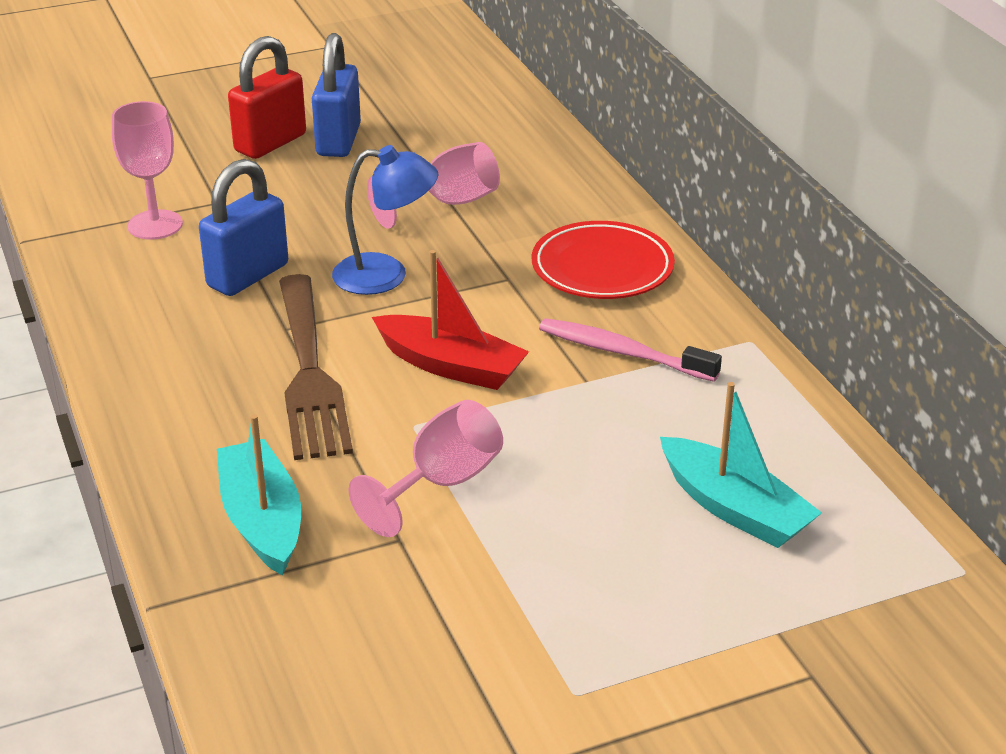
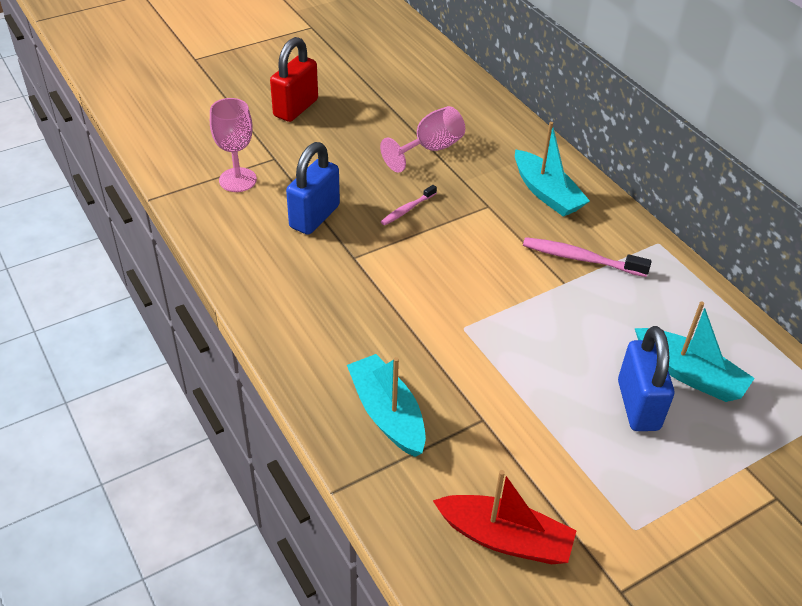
camera: 10 degrees left, 10 degrees up
(309, 373) = (381, 292): brown fork -> none
(338, 141) = (341, 103): blue padlock -> blue padlock (638, 405)
(386, 275) = (407, 209): blue lamp -> pink toothbrush
(441, 483) = (496, 372): pink goblet -> none
(451, 366) = (473, 278): red boat -> red boat (505, 538)
(602, 268) = (546, 193): red plate -> turquoise boat

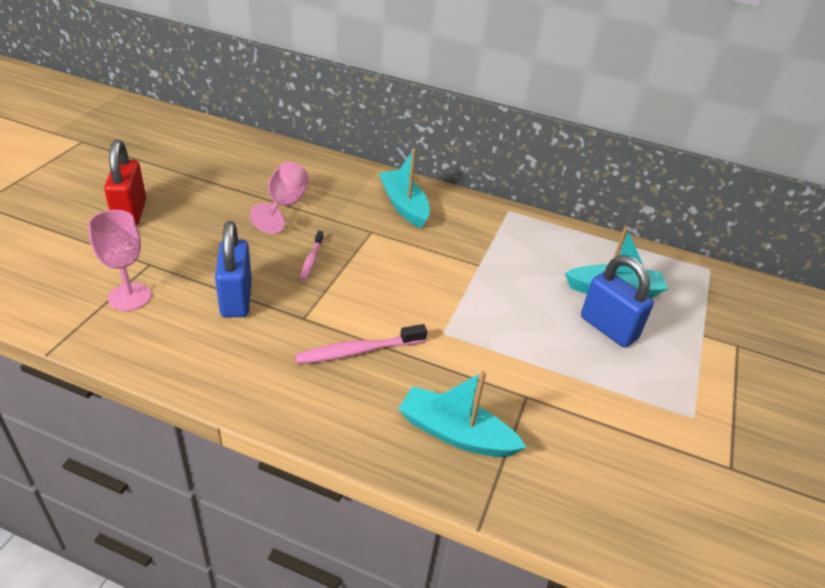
camera: 40 degrees left, 5 degrees down
(505, 538) = (630, 479): red boat -> none
(546, 193) = (404, 205): turquoise boat -> turquoise boat turned 135 degrees counterclockwise
(580, 258) = (472, 243): pink toothbrush -> pink toothbrush (358, 351)

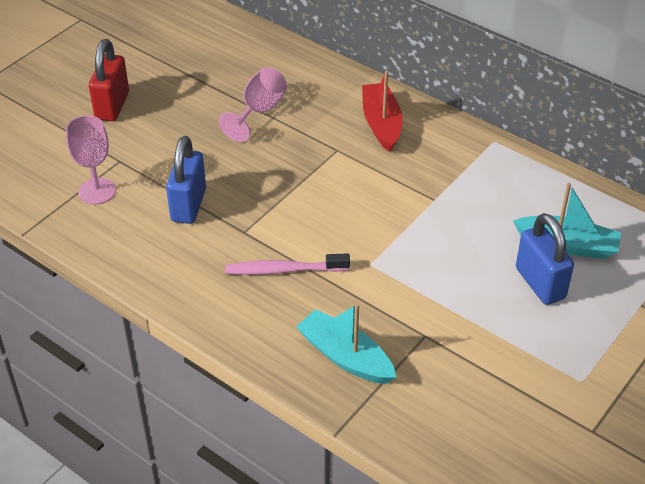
camera: 20 degrees right, 5 degrees up
(311, 259) = (268, 174): pink toothbrush -> none
(404, 205) = (381, 124): turquoise boat -> red boat

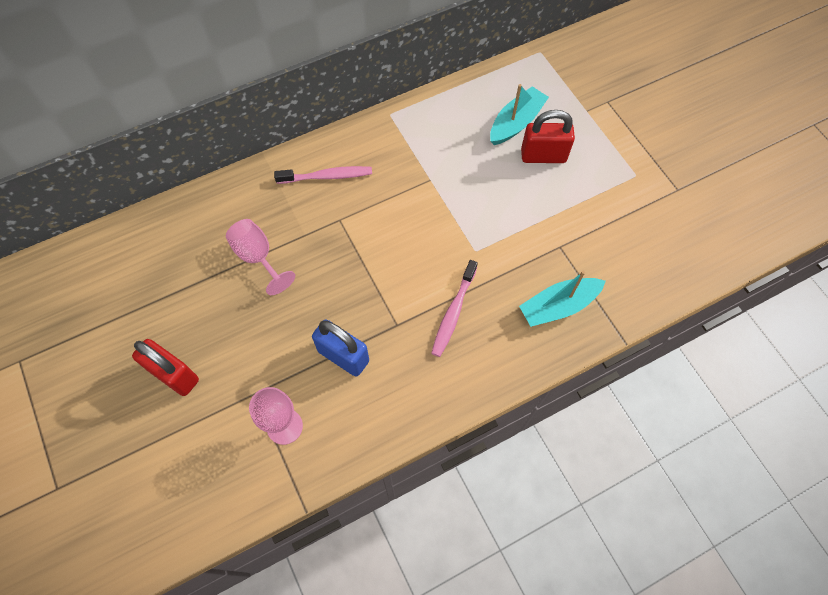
camera: 65 degrees left, 20 degrees up
(381, 124) = (327, 176): red boat -> pink toothbrush
(540, 283) = (543, 156): blue padlock -> red padlock

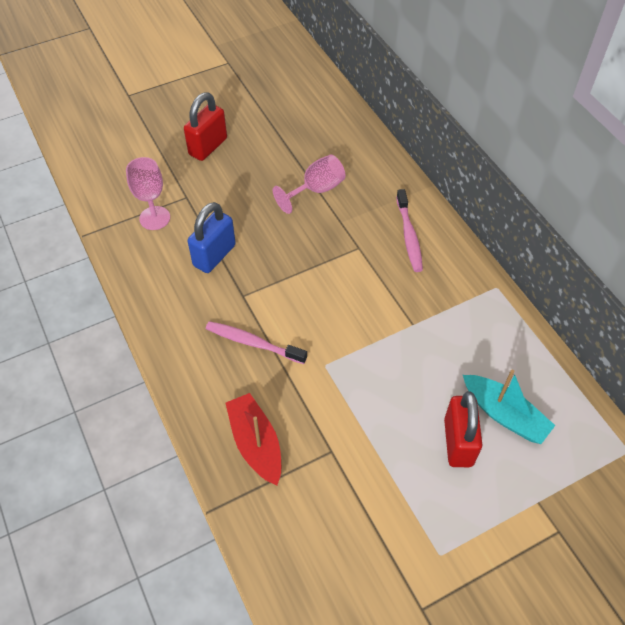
camera: 90 degrees right, 10 degrees down
(558, 306) = (256, 443): turquoise boat -> red boat

